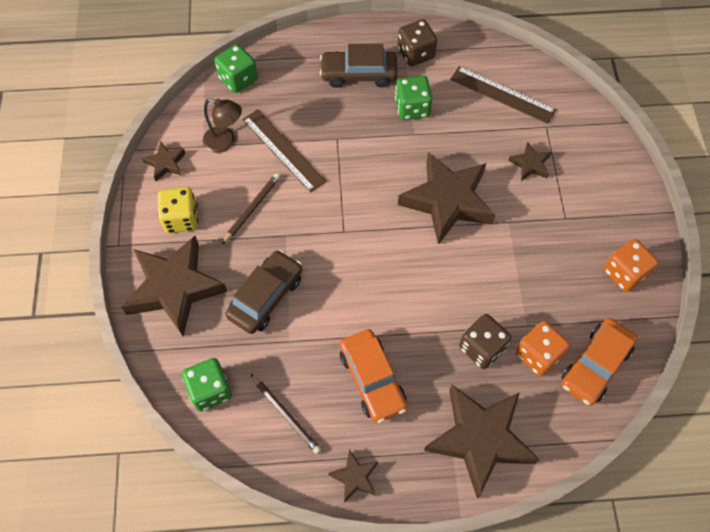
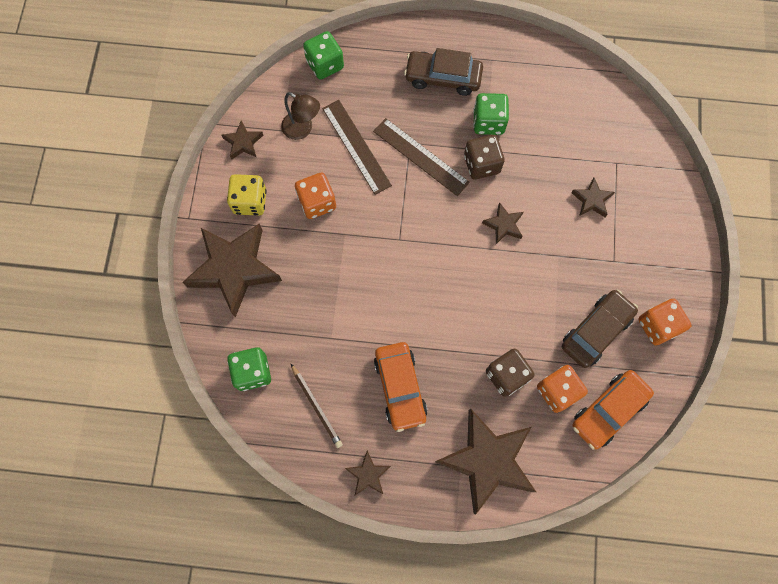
camera: 10 degrees right, 10 degrees up
(252, 209) = (317, 202): brown pencil -> orange dice
(266, 296) = (316, 291): brown car -> brown car (596, 331)
(415, 53) = (503, 64): brown dice -> brown dice (481, 164)
(447, 201) = (503, 225): brown star -> brown star, size x0.45
(502, 95) = (580, 122): brown ruler -> brown ruler (420, 157)

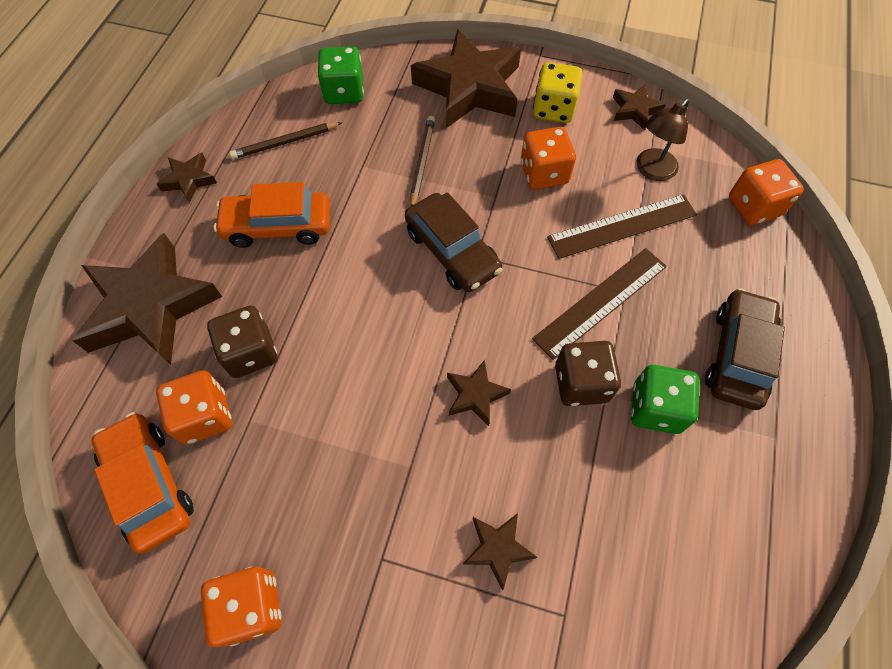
camera: 100 degrees right, 10 degrees down
(320, 292) = (422, 162): none -> brown pencil
(325, 64) = (754, 207): green dice -> orange dice
(596, 331) = (274, 496): brown car -> brown car (452, 251)

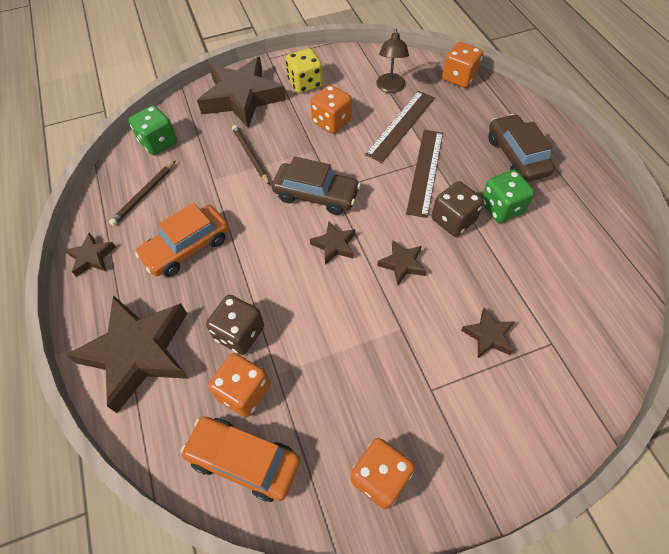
camera: 35 degrees left, 5 degrees down
(635, 110) = (352, 61): brown star -> brown star (334, 245)

